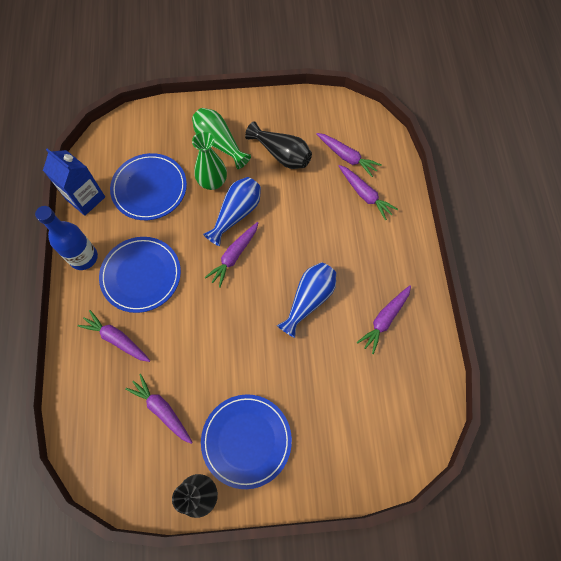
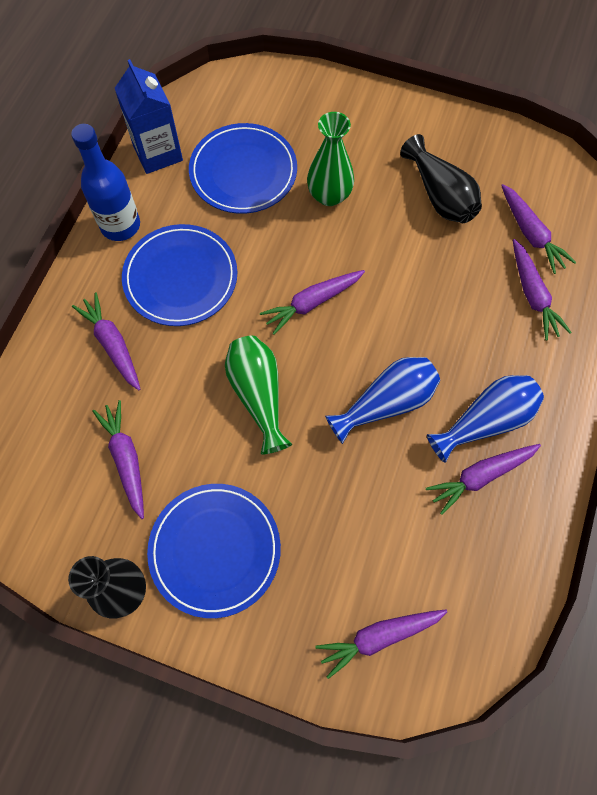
camera: 25 degrees right, 0 degrees up
(219, 143) = (362, 148): green vase -> green vase (258, 395)
(236, 214) = (341, 249): blue vase -> blue vase (486, 421)
(370, 445) = (379, 637): none -> purple carrot

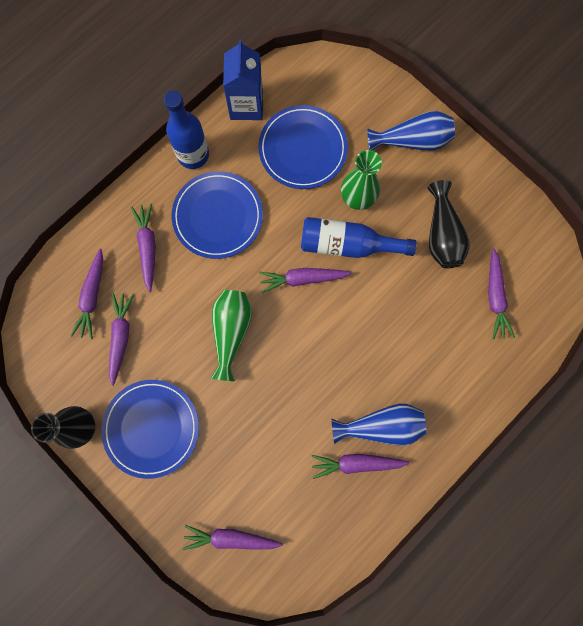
camera: 25 degrees right, 10 degrees up
(344, 247) = (347, 244): none -> blue bottle
(386, 403) = (318, 379): blue vase -> blue vase (412, 141)
(533, 295) = (469, 346): purple carrot -> purple carrot (92, 297)

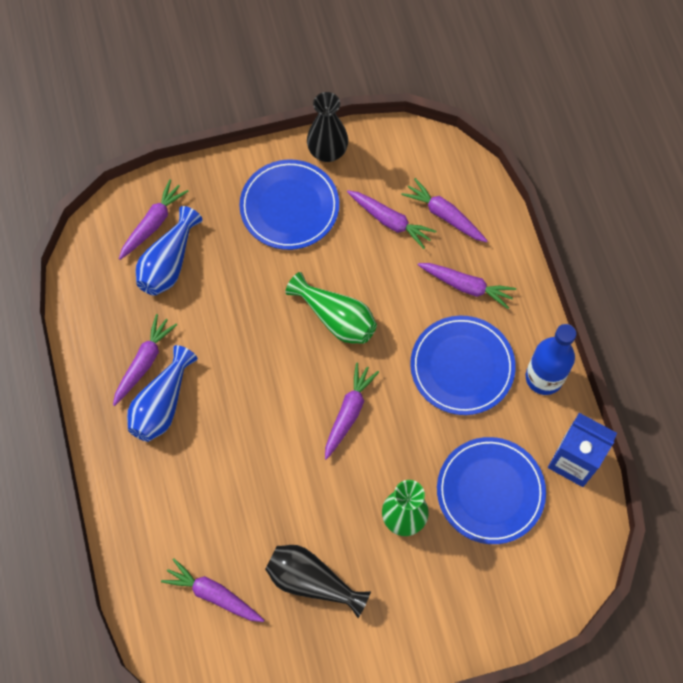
camera: 120 degrees right, 10 degrees down
(347, 244) = (358, 477): blue bottle -> none
(412, 141) = (435, 616): blue vase -> blue vase (169, 263)

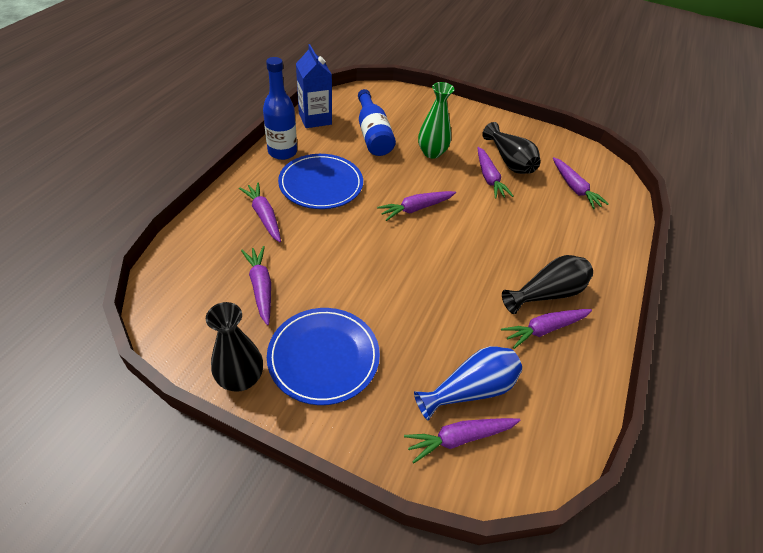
camera: 145 degrees left, 20 degrees down
(162, 404) = (547, 293): blue vase -> black vase
(336, 318) = (370, 258): green vase -> none
(444, 215) = (219, 263): purple carrot -> purple carrot (489, 178)
(490, 491) = (373, 134): blue plate -> blue bottle

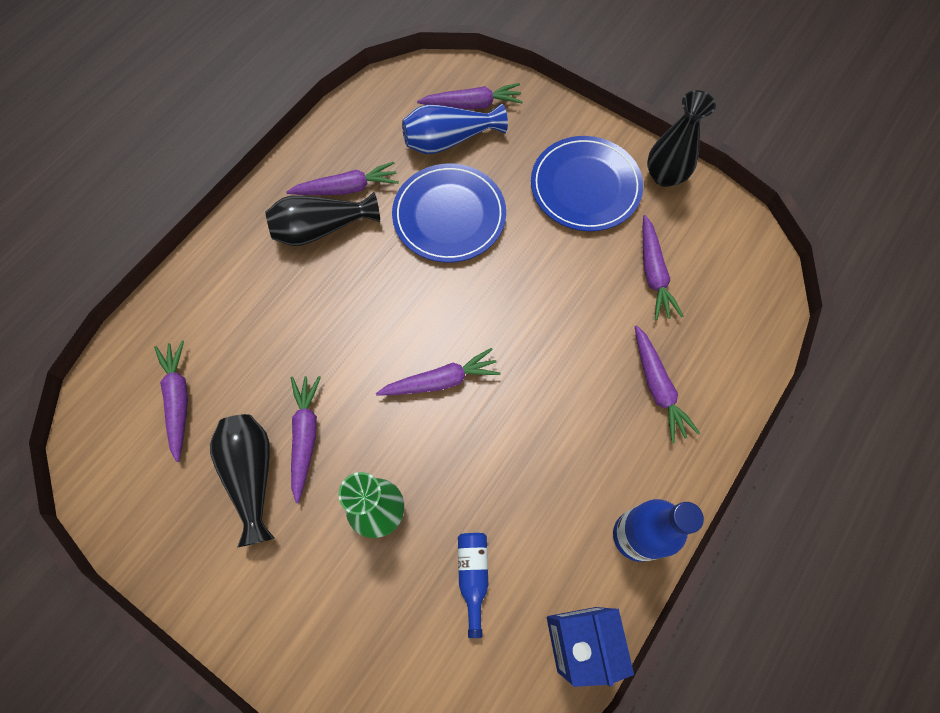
camera: 165 degrees left, 20 degrees up
(321, 184) = (575, 447): blue plate -> blue plate (449, 215)
(373, 134) = (473, 576): blue bottle -> blue bottle, size x0.57

